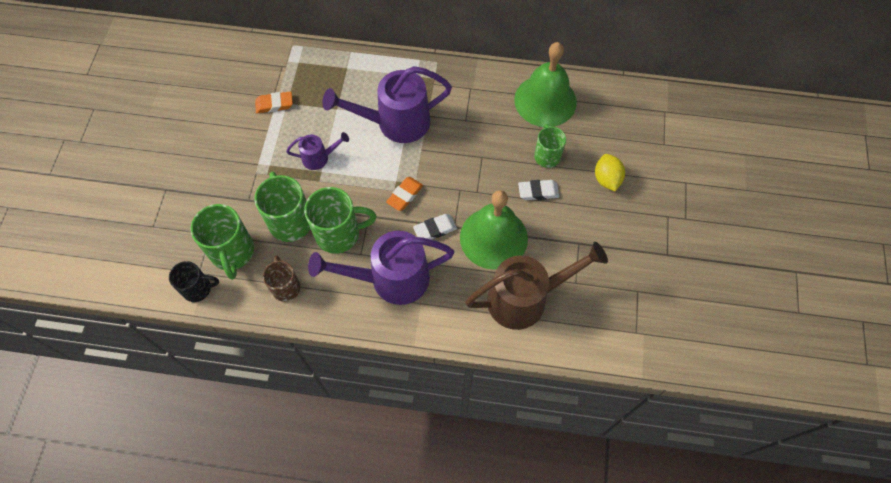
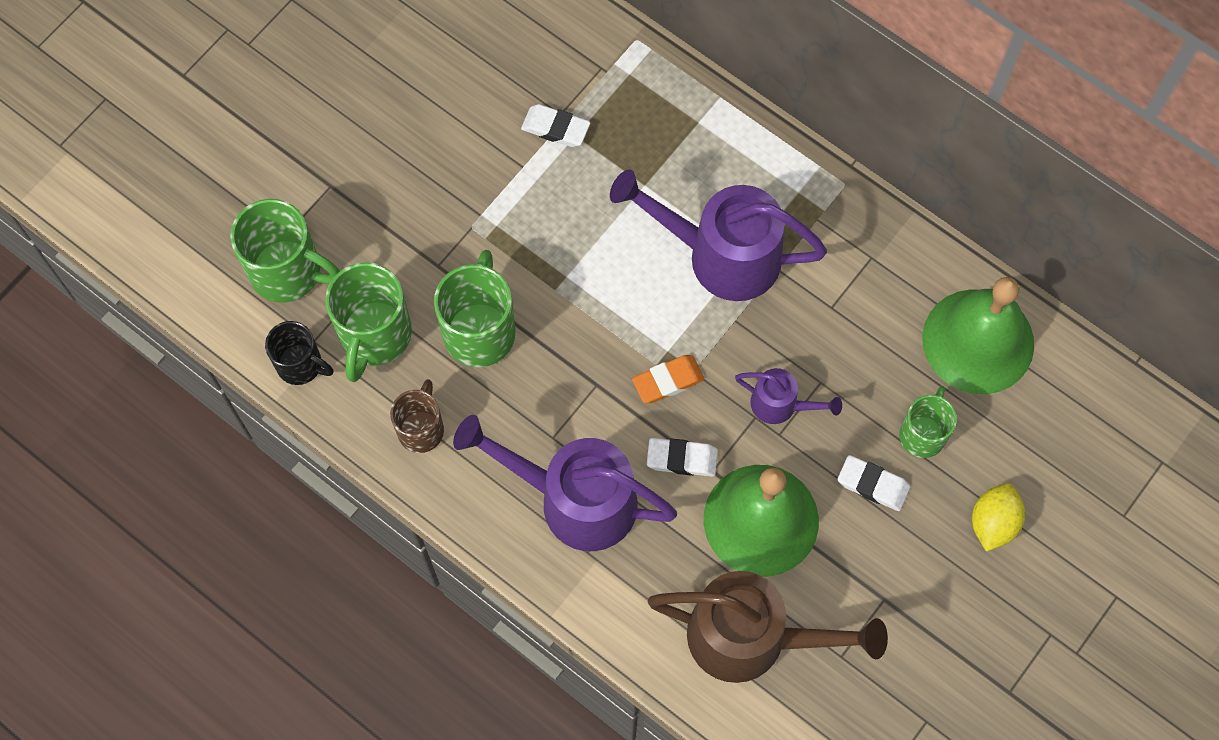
camera: 30 degrees right, 5 degrees up
(274, 104) = (555, 128): orange eraser -> white eraser
(319, 158) = (576, 253): purple watering can -> purple watering can (781, 405)
(339, 234) = (539, 389): green mug -> green mug (288, 272)

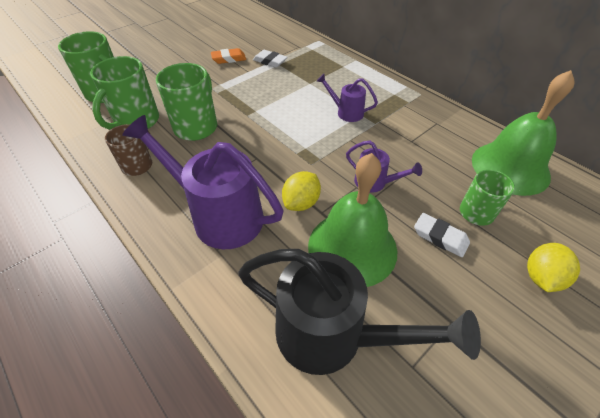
camera: 10 degrees right, 20 degrees down
(301, 365) = (87, 128): black mug -> none
(668, 381) = (302, 162): orange eraser -> orange eraser (229, 59)
(682, 459) = (301, 202): white eraser -> yellow lemon
(719, 255) = (346, 112): purple watering can -> purple watering can, size x0.49
(753, 638) = (333, 335): brown watering can -> black watering can

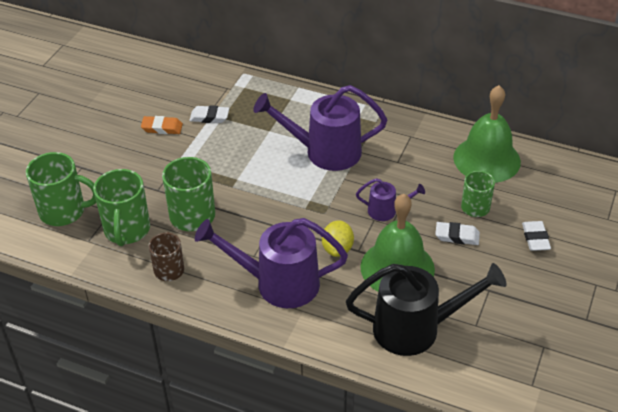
camera: 25 degrees left, 5 degrees down
(229, 59) = (162, 128): orange eraser -> orange eraser turned 45 degrees clockwise
(346, 112) = (324, 152): purple watering can -> purple watering can, size x2.02
(541, 277) = (535, 238): yellow lemon -> white eraser

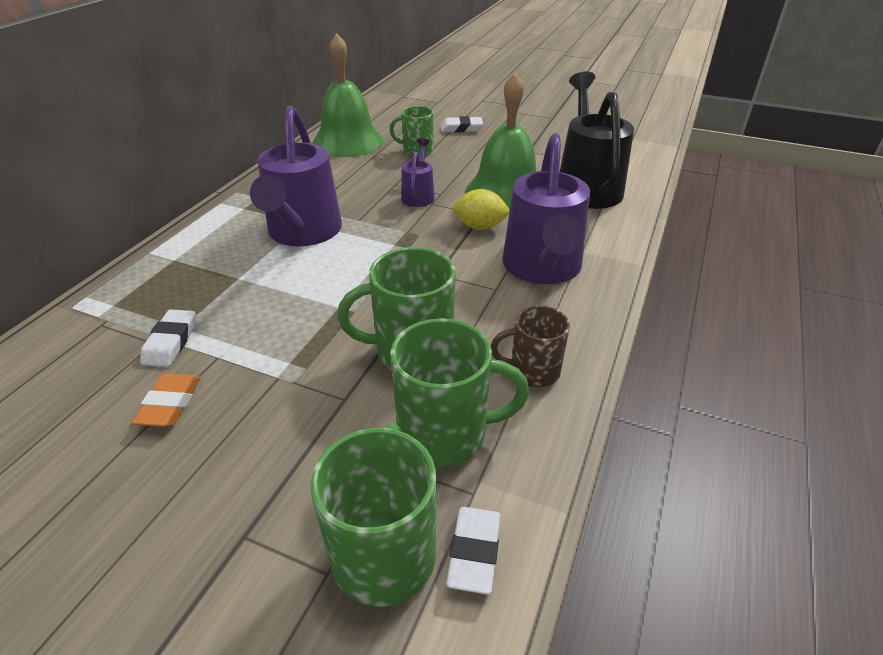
camera: 90 degrees left, 5 degrees down
(457, 236) = (458, 161): white eraser -> white eraser (474, 552)

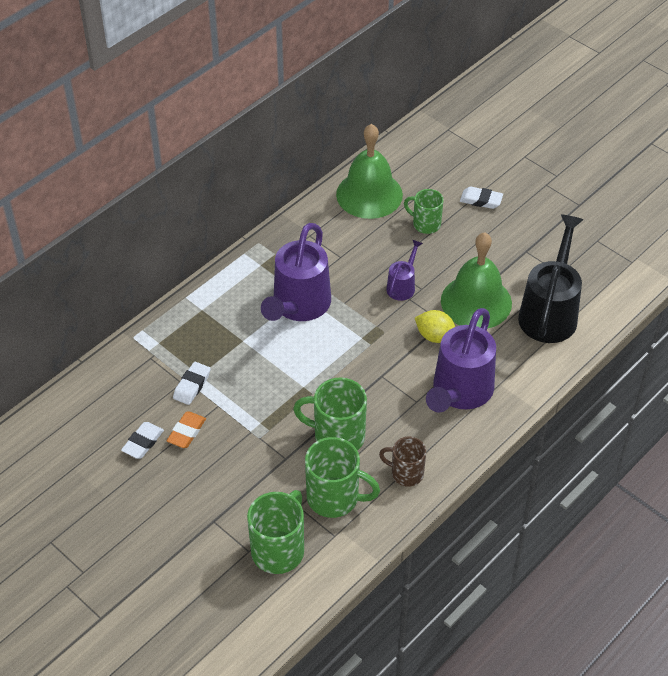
camera: 20 degrees right, 10 degrees up
(474, 552) = (321, 564): white eraser -> white eraser (143, 442)

